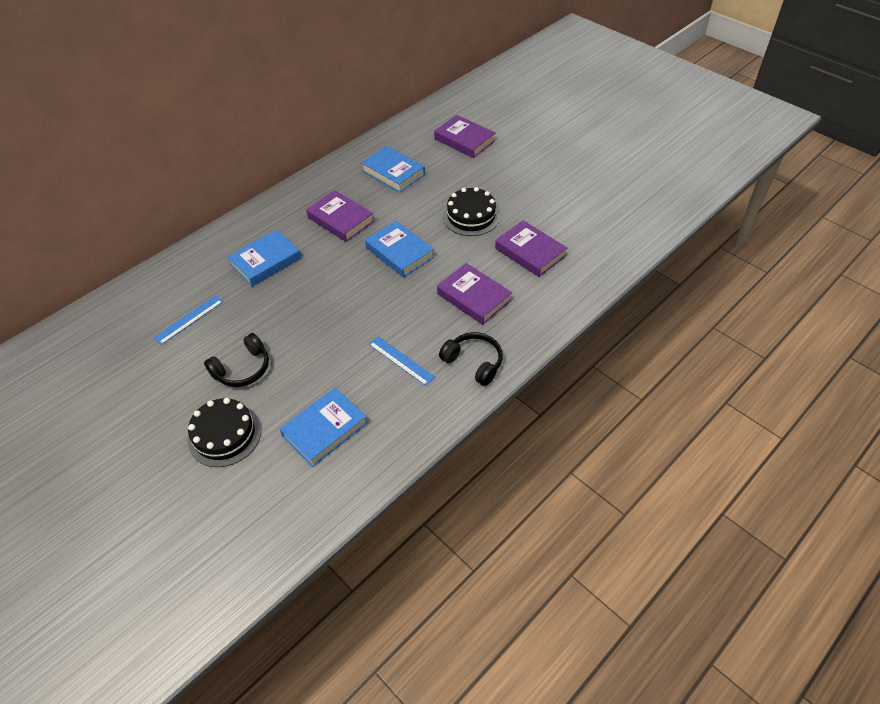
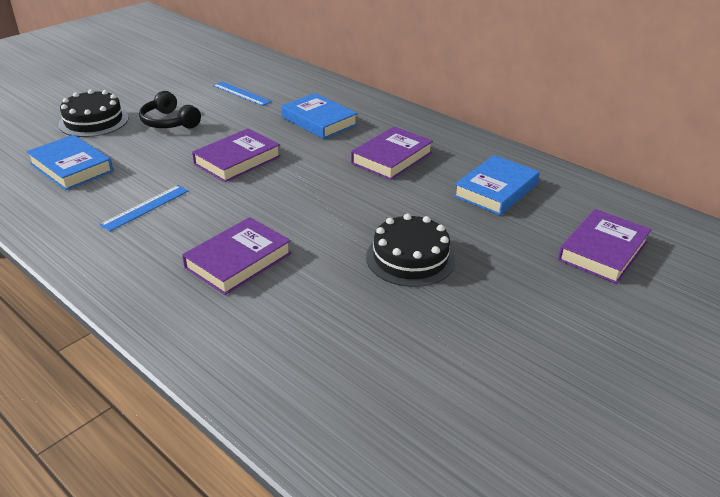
camera: 85 degrees right, 15 degrees down
(400, 252) = (331, 200): blue book -> none
(474, 362) = (121, 261): black headphones -> none
(530, 252) = (329, 317): purple book -> purple book (237, 160)

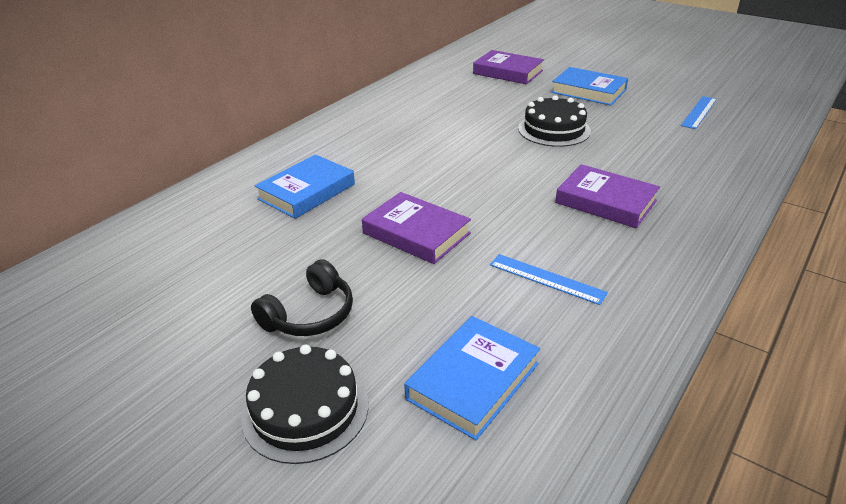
camera: 95 degrees left, 0 degrees up
(241, 93) = (210, 263): blue ruler -> blue ruler (699, 112)
(392, 158) = (392, 145): purple book -> none
(496, 190) = (439, 102): blue book -> blue book (588, 91)

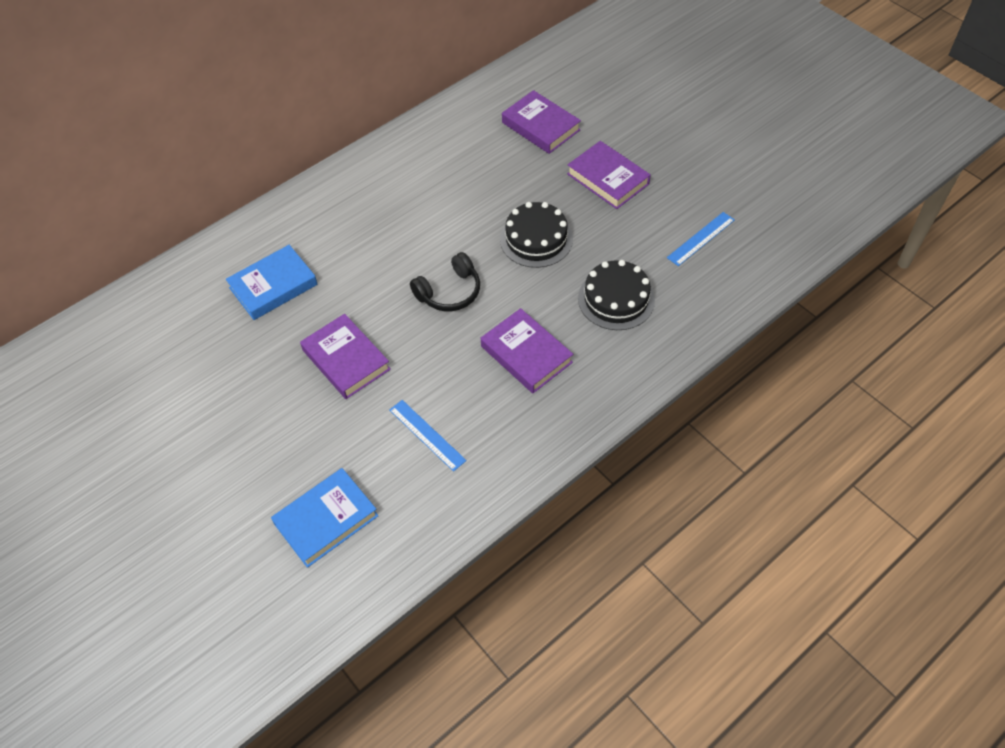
camera: 15 degrees right, 20 degrees up
(305, 410) = (206, 517): black cake -> black cake (616, 299)
(310, 315) = (234, 432): black headphones -> black headphones (449, 292)
(588, 91) = (607, 179): blue book -> purple book

